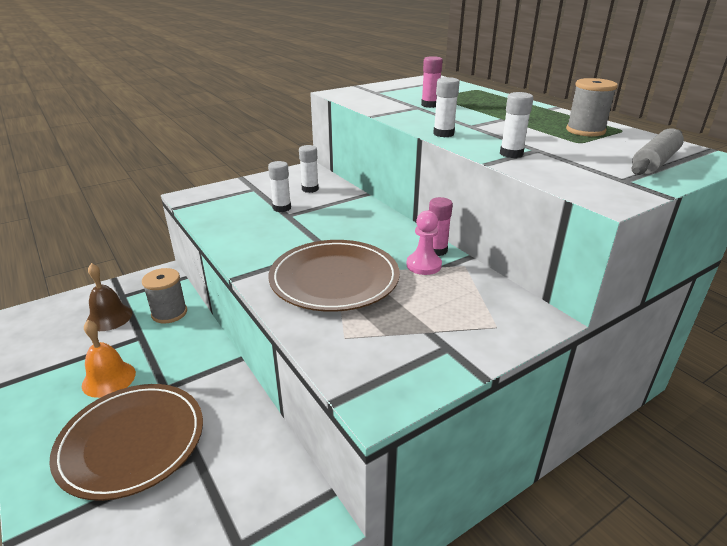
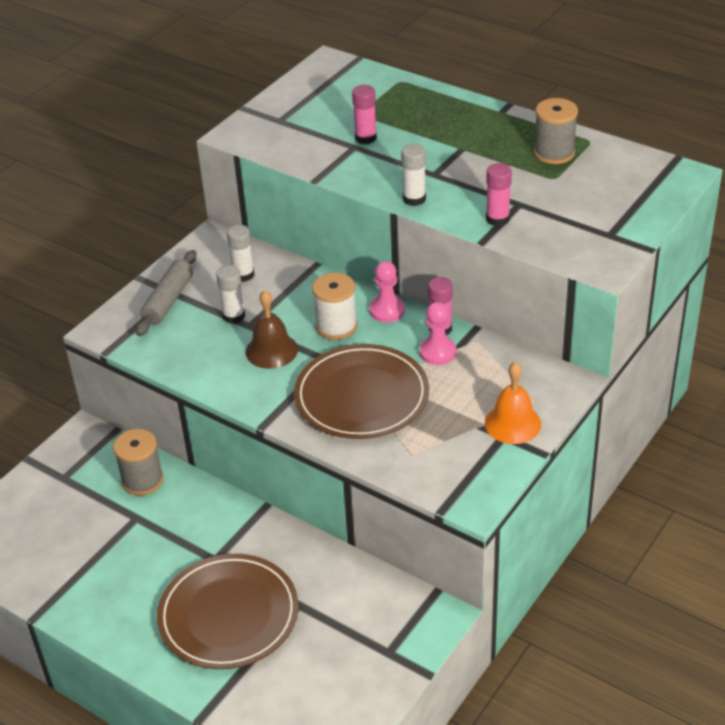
camera: 20 degrees left, 10 degrees up
(109, 317) = (76, 508): brown bell -> brown bell (271, 350)
(109, 379) = (147, 570): orange bell -> orange bell (512, 423)
(352, 230) = (336, 326): none -> white spool
(399, 229) = (387, 310): none -> pink pawn
(511, 154) = (497, 219): white glue stick -> pink glue stick
(655, 162) = (630, 197): grey rolling pin -> grey rolling pin (168, 300)

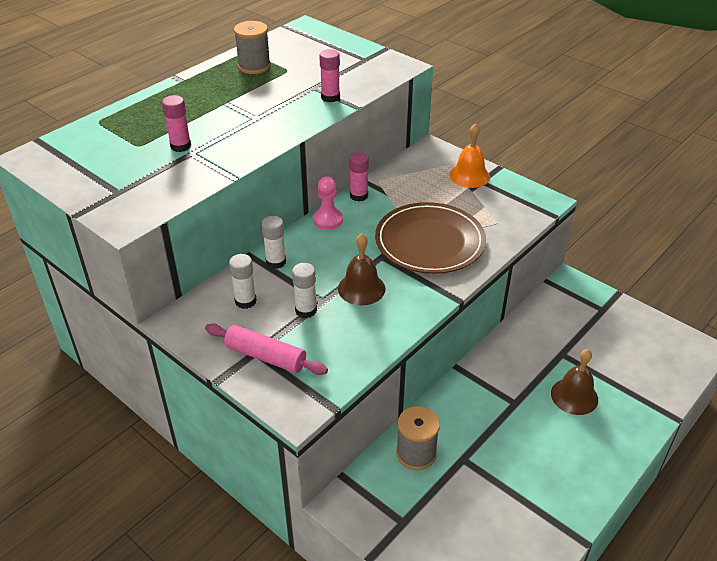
camera: 85 degrees left, 0 degrees up
(168, 300) = (265, 356): grey rolling pin -> pink rolling pin
(228, 615) = (574, 396): brown plate -> brown bell
(336, 326) = (339, 248): white spool -> none
(414, 199) = (287, 130): white glue stick -> white glue stick (276, 262)
(437, 352) = (386, 200): pink pawn -> none

